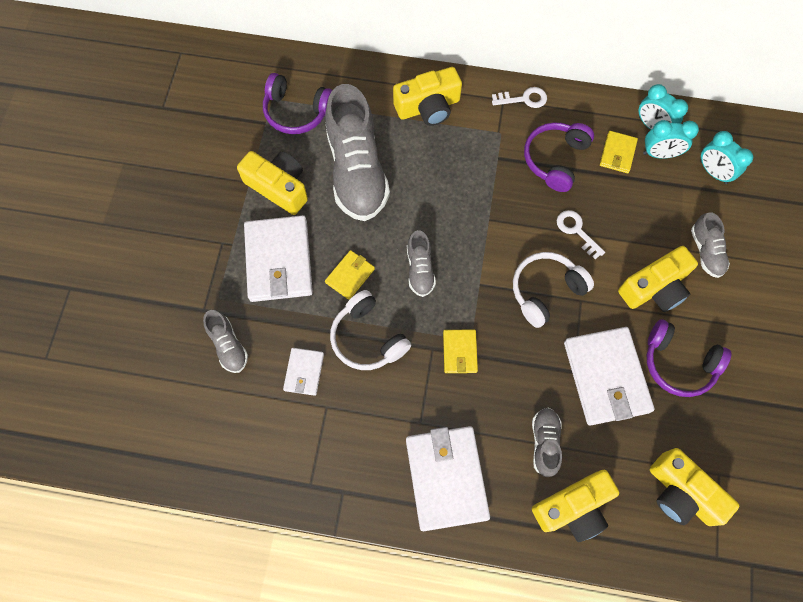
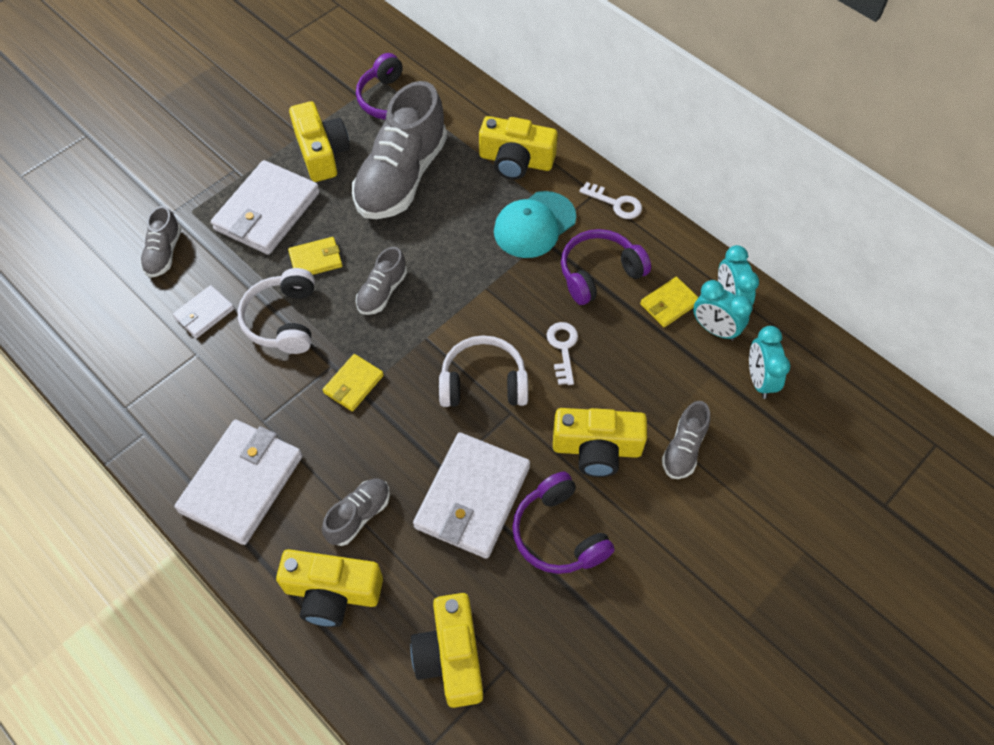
camera: 35 degrees right, 10 degrees down
(482, 150) = (534, 225): none -> turquoise cap

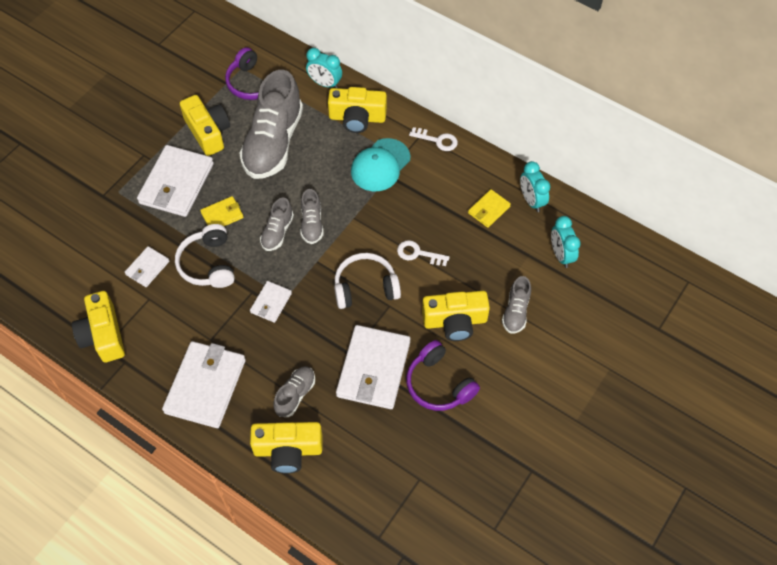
camera: 10 degrees left, 0 degrees up
(164, 253) = (105, 227): grey shoe -> grey shoe (312, 224)
(353, 384) = (271, 303): yellow wallet -> white wallet
(451, 656) = (380, 478): yellow camera -> yellow camera (103, 335)
(563, 348) = (418, 253): white key -> white key turned 60 degrees counterclockwise
(599, 273) = (434, 194): purple headphones -> none
(714, 329) = (524, 223): turquoise clock -> turquoise clock (325, 84)

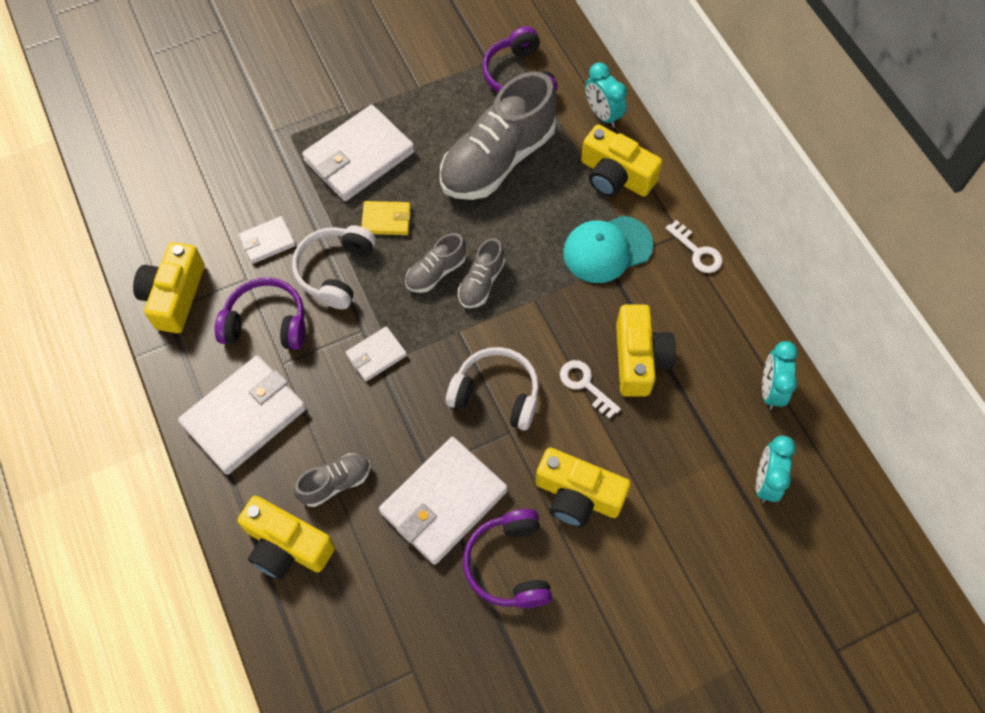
camera: 30 degrees right, 5 degrees up
(181, 320) = (266, 323): none -> purple headphones
(208, 132) = (431, 111): yellow camera -> yellow camera (639, 359)
(489, 210) = (708, 374): yellow wallet -> none
(515, 312) = (661, 525): grey shoe -> none

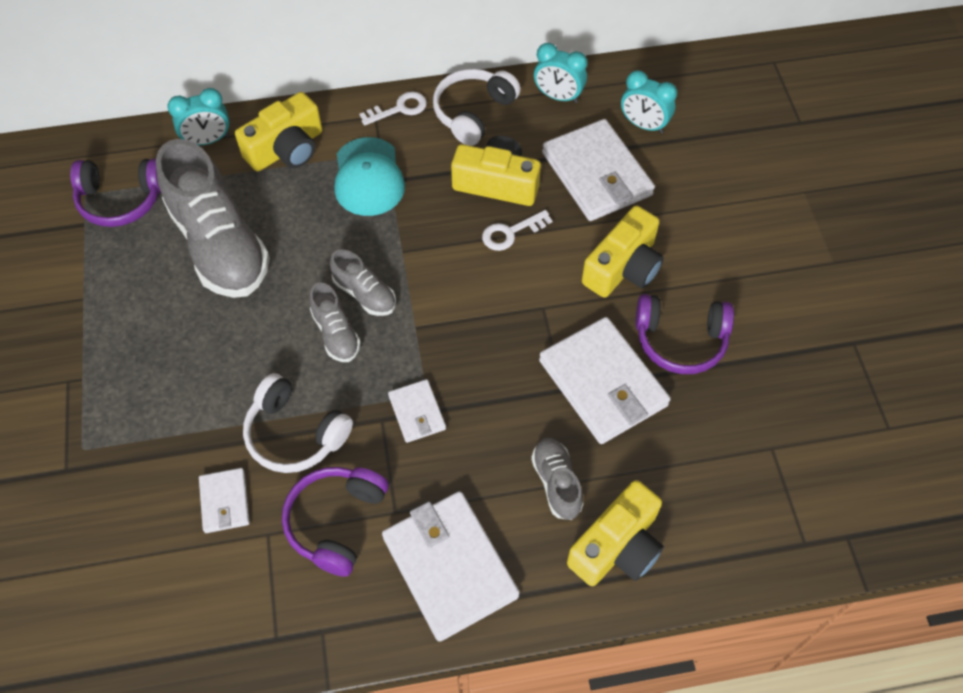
camera: 75 degrees left, 5 degrees down
(174, 296) = (258, 626): yellow camera -> none
(359, 156) = (150, 379): white wallet -> white wallet (596, 174)
(386, 220) = (249, 368): yellow wallet -> none
(496, 394) = (498, 310): white headphones -> white headphones (473, 113)

